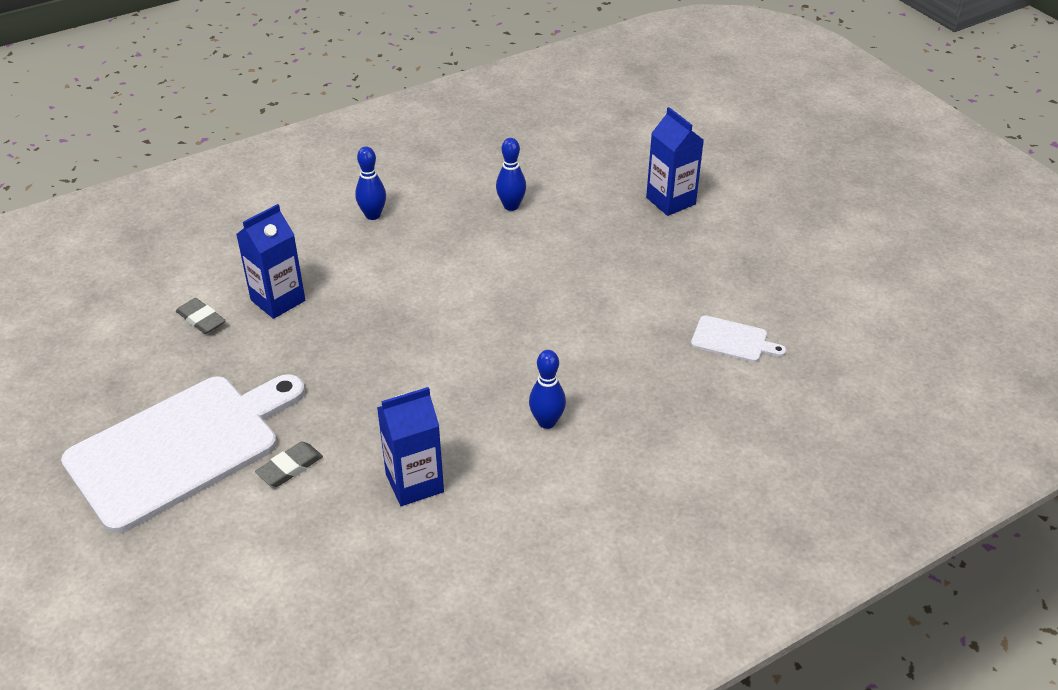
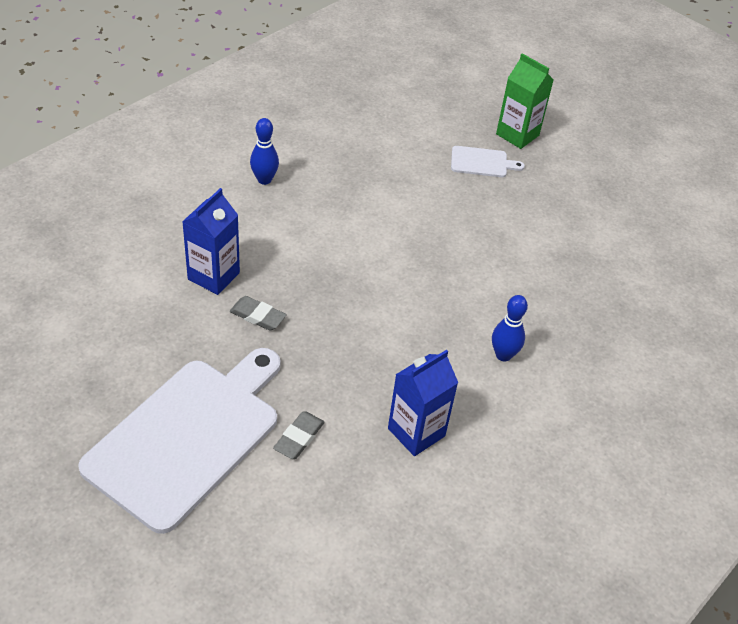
camera: 20 degrees left, 5 degrees up
(201, 319) = (149, 305): grey eraser -> grey eraser (258, 316)
(511, 206) = (384, 156): blue bowling pin -> none
(670, 201) = (517, 135): blue carton -> green carton
(732, 340) = (621, 256): white cutting board -> white cutting board (482, 162)

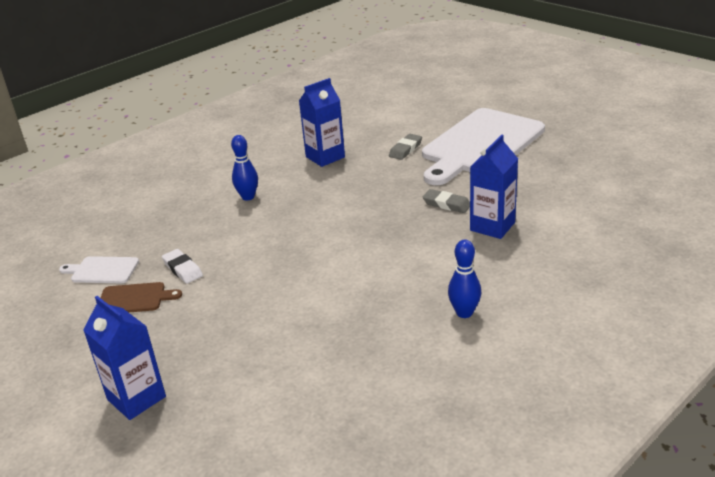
camera: 170 degrees left, 15 degrees down
(482, 162) = (201, 355): white cutting board -> white cutting board (102, 270)
(517, 135) = (136, 398): green carton -> blue carton
(536, 250) = (182, 269): none -> white eraser
(567, 220) = (134, 298): none -> brown cutting board

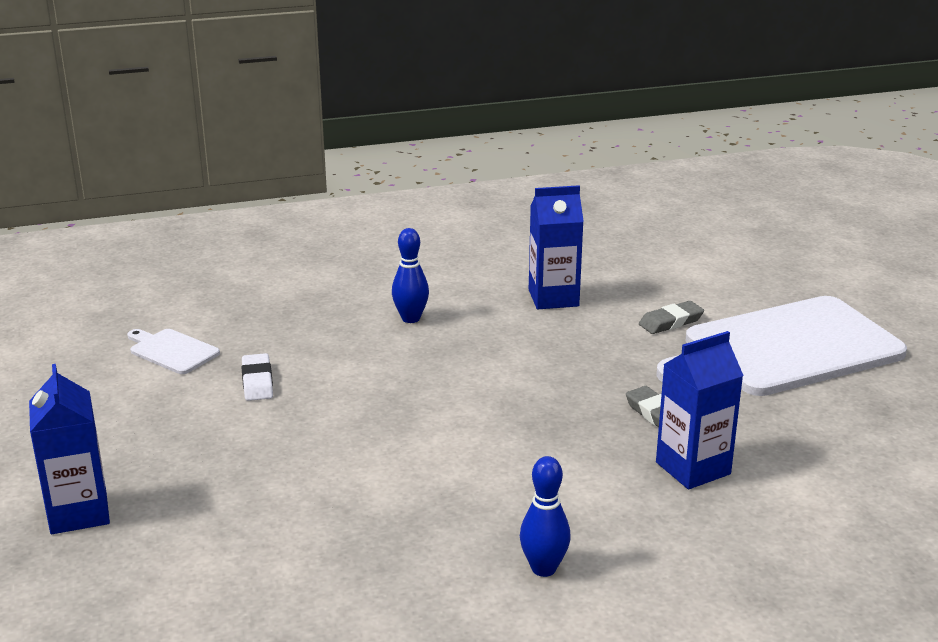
camera: 25 degrees right, 5 degrees down
(134, 298) = (176, 397): brown cutting board -> none

